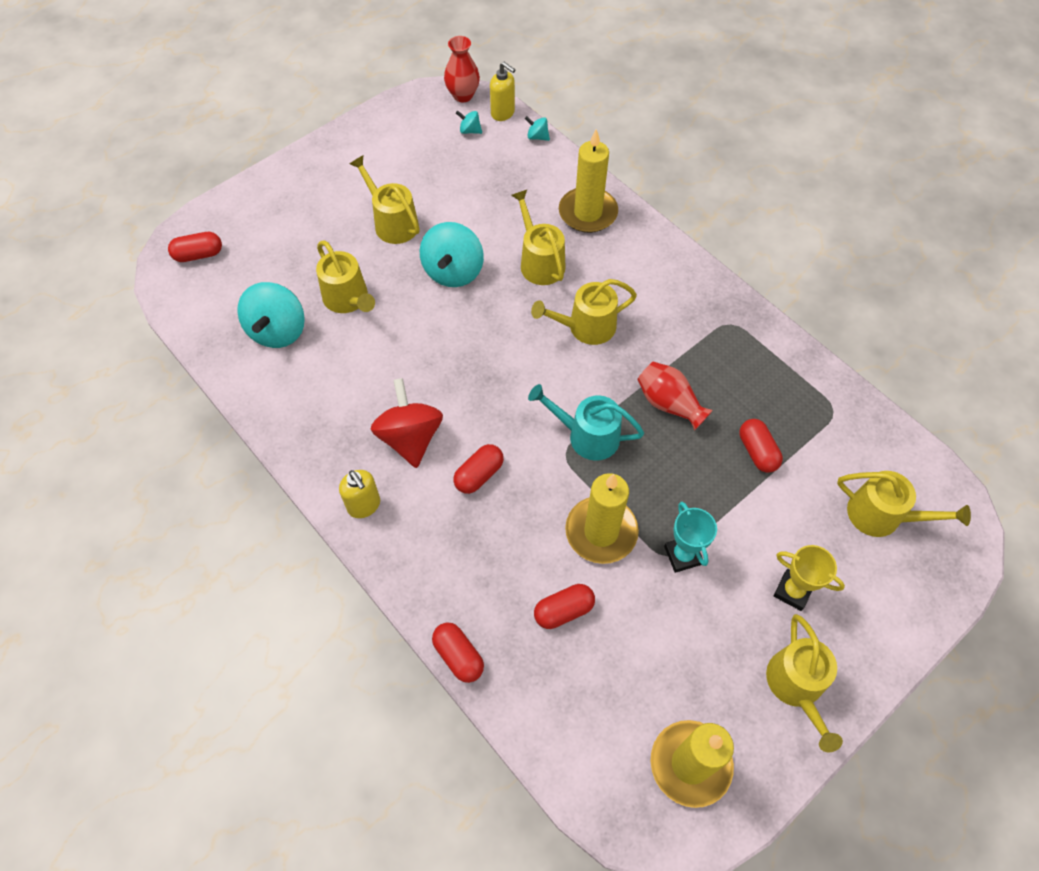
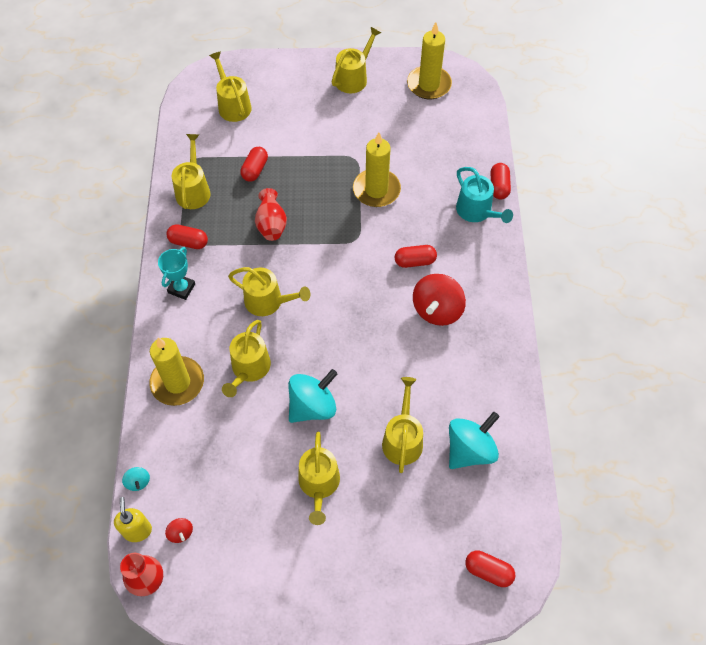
camera: 140 degrees left, 0 degrees up
(364, 505) = (494, 290): yellow soap dispenser -> none
(470, 131) = (181, 533): turquoise spinning top -> red spinning top
(564, 611) = (429, 170): red capsule -> red capsule (188, 242)
(587, 436) = (334, 239): turquoise watering can -> turquoise watering can (476, 211)
(682, 555) = (347, 153): turquoise trophy -> turquoise trophy (181, 288)
(787, 379) = (193, 190): none -> yellow watering can
(792, 591) = (312, 107): yellow trophy -> none

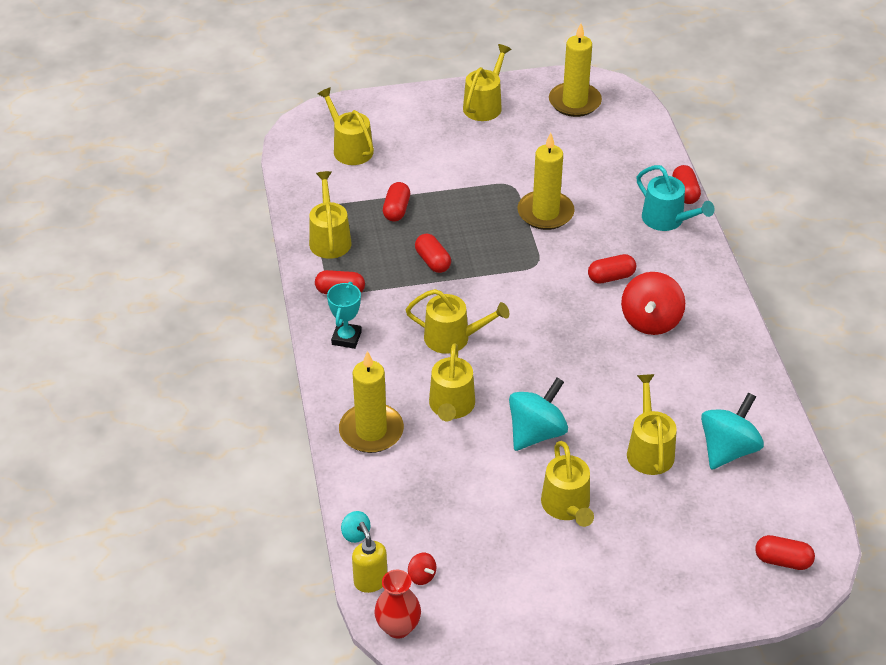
camera: 10 degrees left, 15 degrees down
(271, 224) = (433, 261): red vase -> red capsule

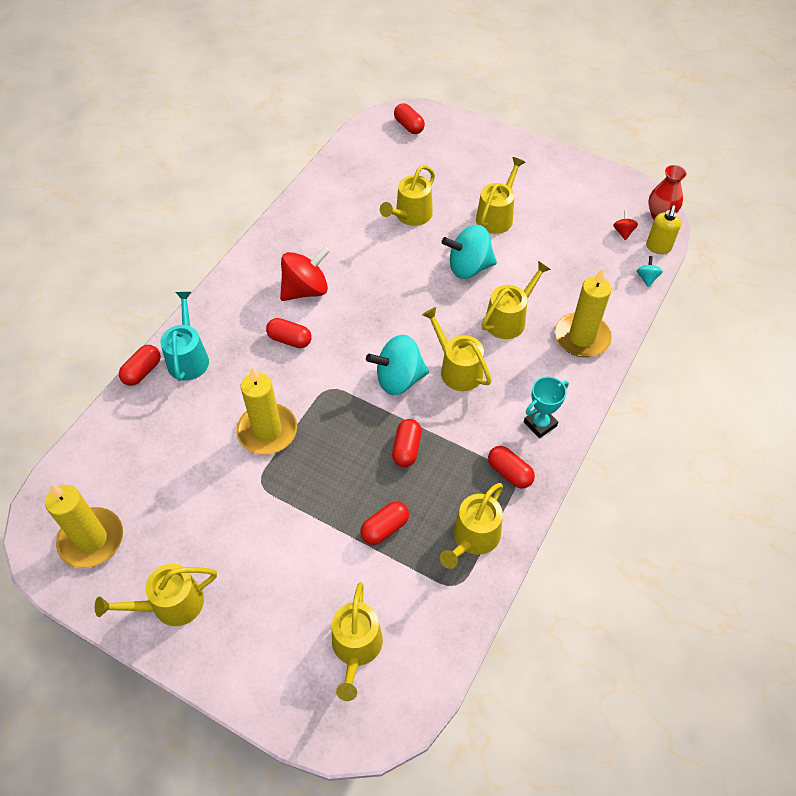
camera: 140 degrees left, 10 degrees up
(728, 449) = (364, 188): turquoise spinning top -> turquoise spinning top (399, 379)

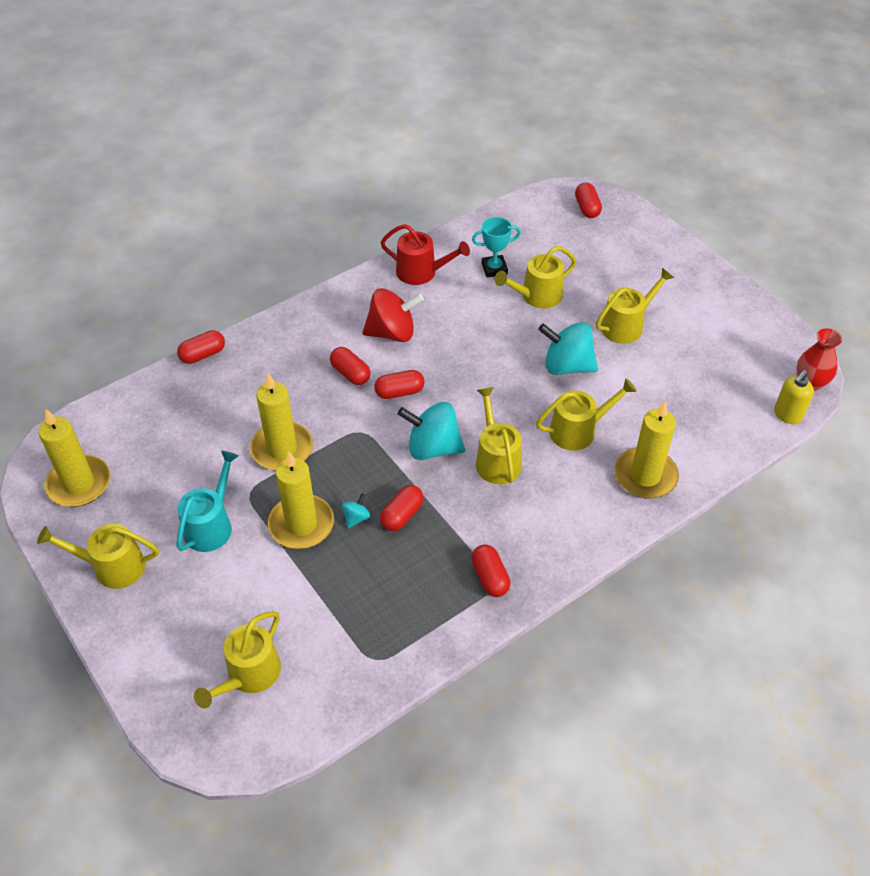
camera: 25 degrees right, 5 degrees down
(188, 358) = (249, 357): turquoise watering can -> turquoise watering can (211, 525)
(300, 227) = (421, 272): none -> red watering can
(324, 492) = (301, 524): none -> yellow candle
(385, 528) = (338, 579): red capsule -> red capsule (399, 392)
(473, 538) = (417, 623): yellow watering can -> none
(540, 424) = (549, 543): turquoise trophy -> turquoise trophy (494, 269)
(623, 232) = (756, 386): red spinning top -> none
(647, 278) = (754, 442): turquoise spinning top -> turquoise spinning top (356, 518)

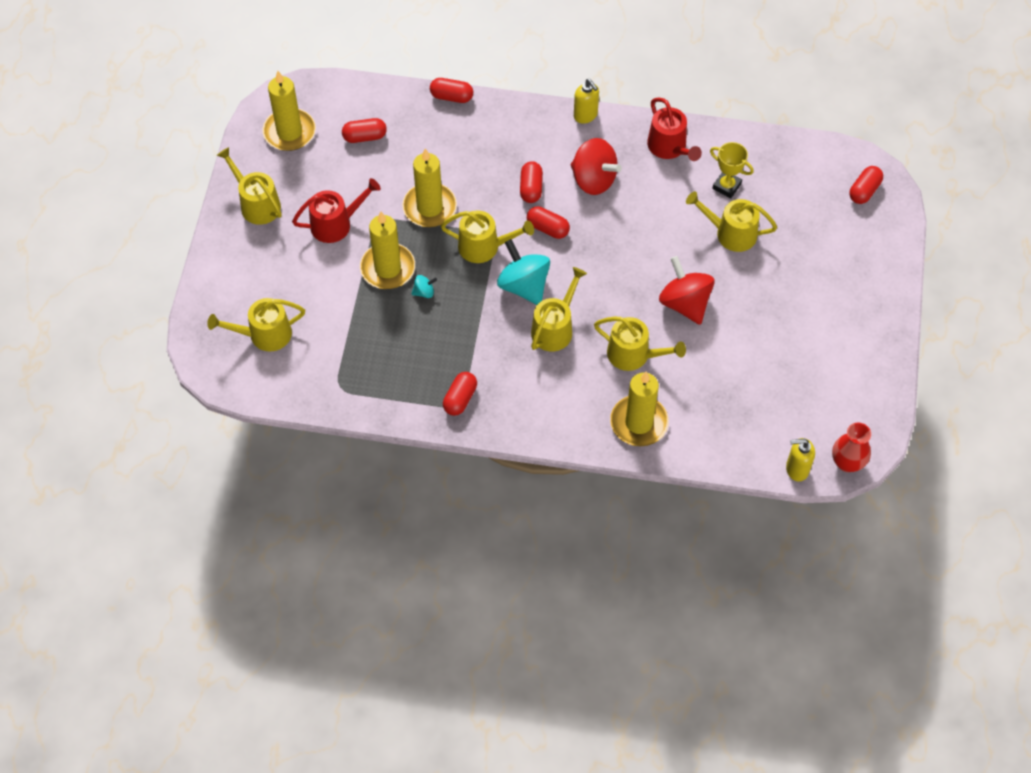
camera: 45 degrees right, 10 degrees up
(211, 525) = (336, 224): turquoise watering can -> red watering can
(331, 294) = (585, 115): none -> yellow soap dispenser
(402, 515) = (453, 314): red capsule -> red capsule (364, 137)
(494, 269) = (726, 186): turquoise trophy -> yellow trophy
(567, 366) = (685, 303): turquoise spinning top -> red spinning top
(626, 325) = (767, 308): yellow watering can -> yellow watering can (484, 247)

